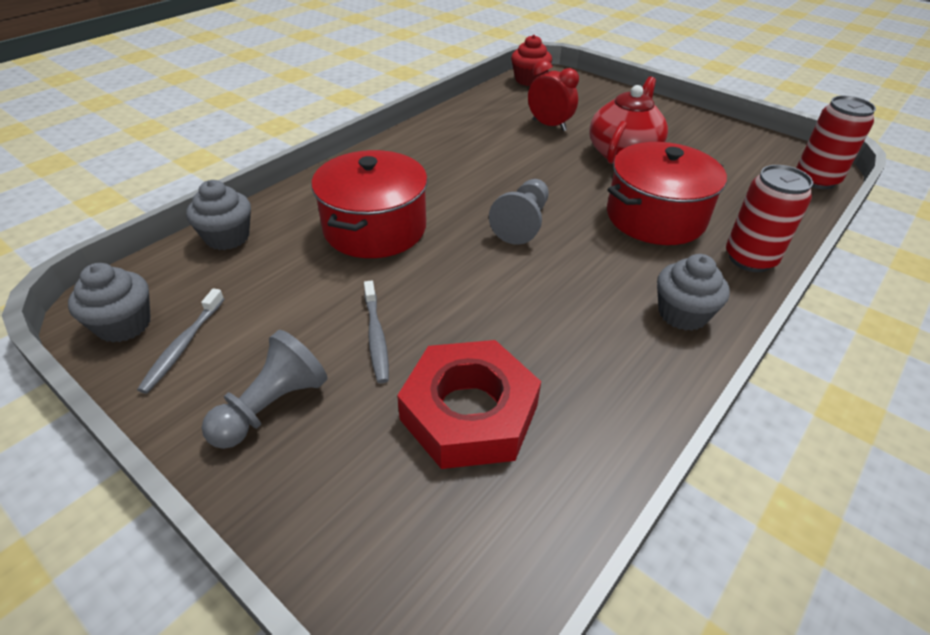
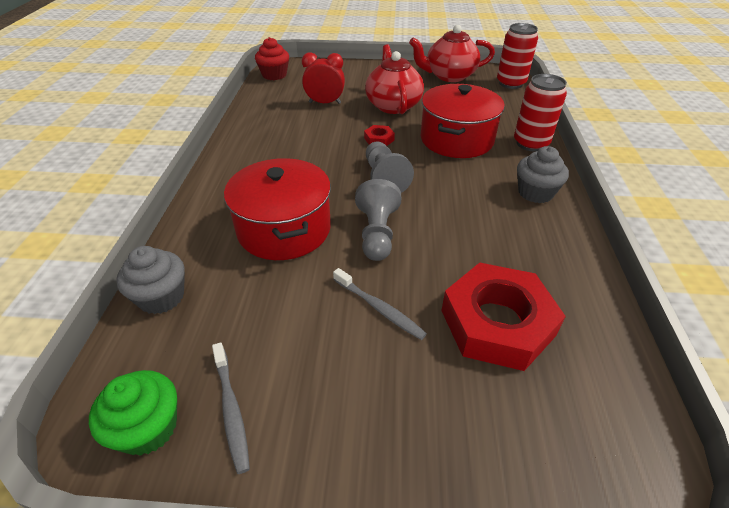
camera: 35 degrees left, 0 degrees up
(124, 325) = (148, 428): grey cupcake -> green cupcake
(272, 406) = (365, 408): grey pawn -> grey pawn (377, 233)
(564, 182) = (379, 139): none -> red nut
(737, 143) = (449, 76): none -> red teapot

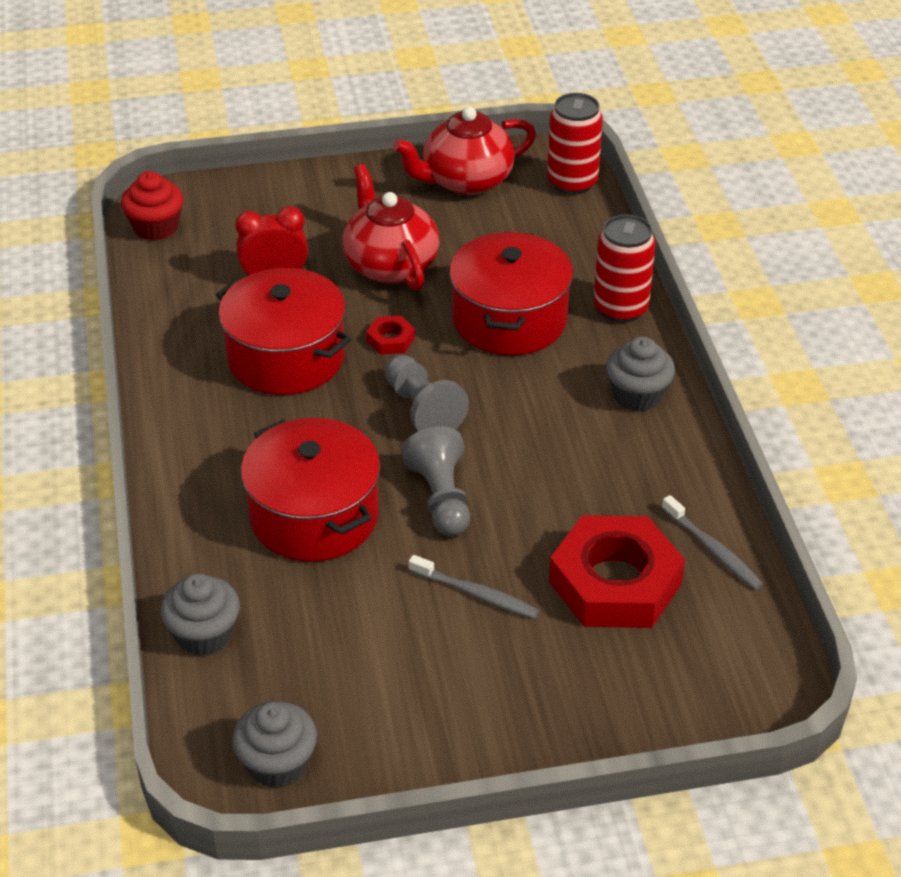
camera: 15 degrees left, 0 degrees up
(148, 428) = (277, 764): green cupcake -> grey cupcake
(231, 410) = (355, 730): grey toothbrush -> grey toothbrush (713, 550)
(312, 139) = (286, 357): none -> red pot

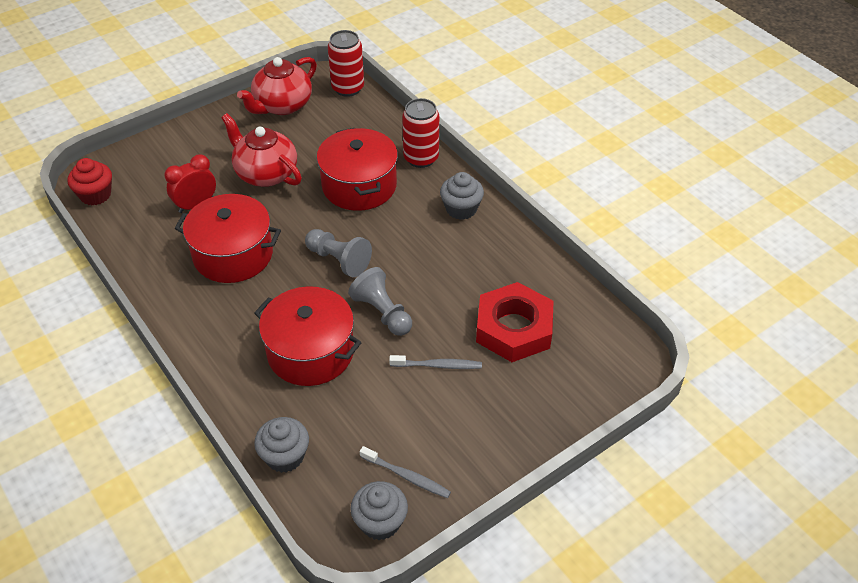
camera: 25 degrees left, 5 degrees up
(391, 340) = (293, 221): red nut -> none
(713, 550) = (556, 288): grey toothbrush -> grey toothbrush (407, 476)

